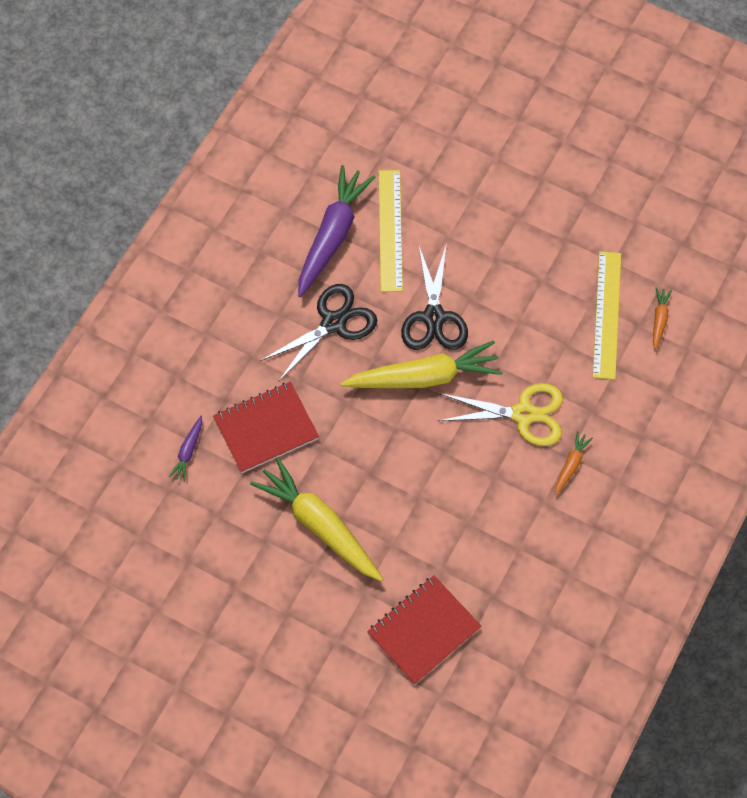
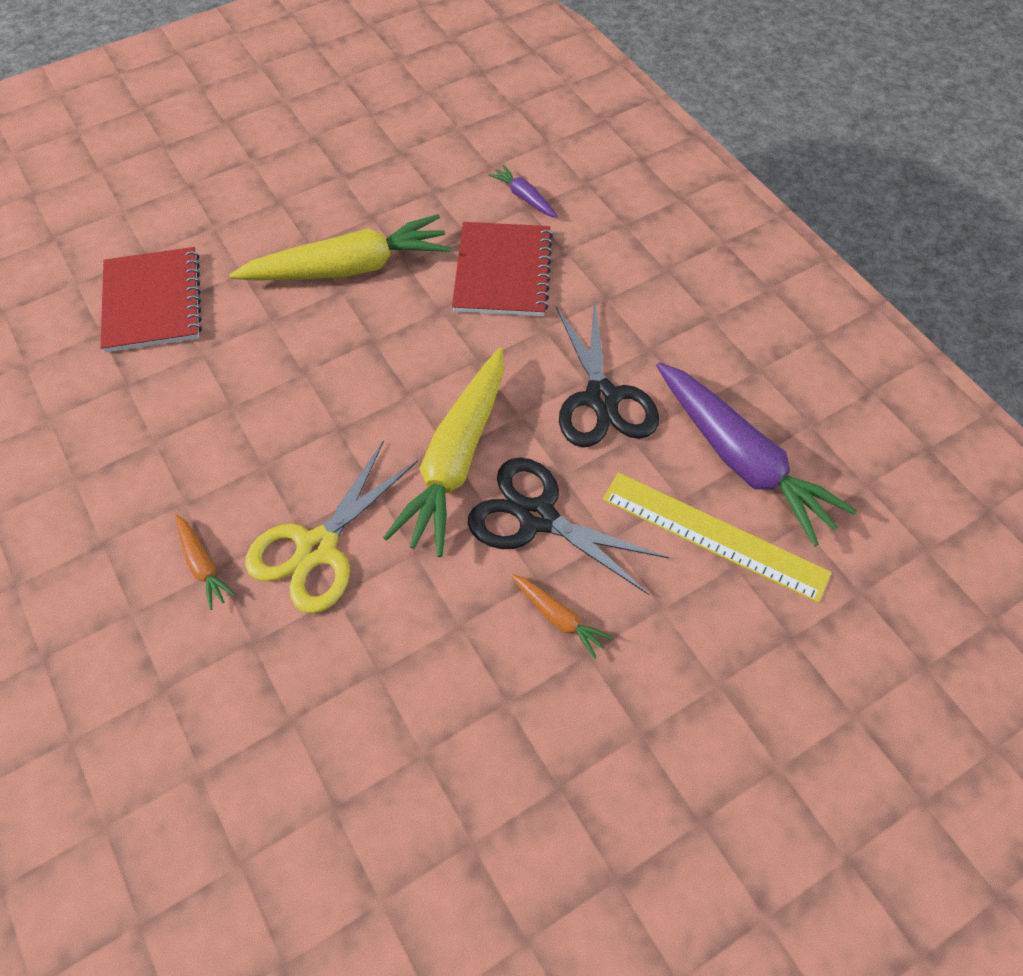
camera: 120 degrees right, 5 degrees down
(607, 314) = (386, 766): yellow ruler -> none
(659, 320) = (319, 850): orange carrot -> orange carrot (558, 617)

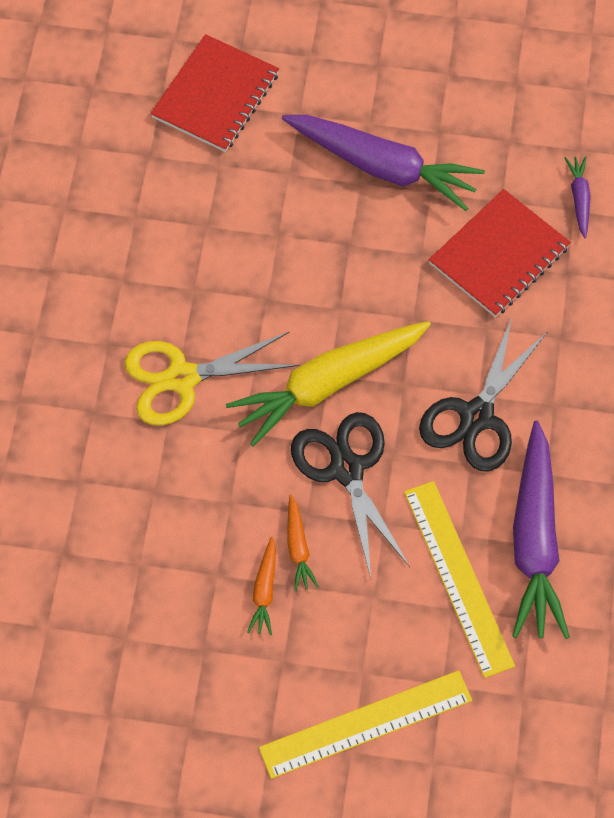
camera: 40 degrees right, 5 degrees up
(202, 565) = (101, 334): orange carrot -> orange carrot (264, 590)
(348, 268) = (382, 167): yellow carrot -> purple carrot
(767, 729) = (366, 724): none -> yellow ruler

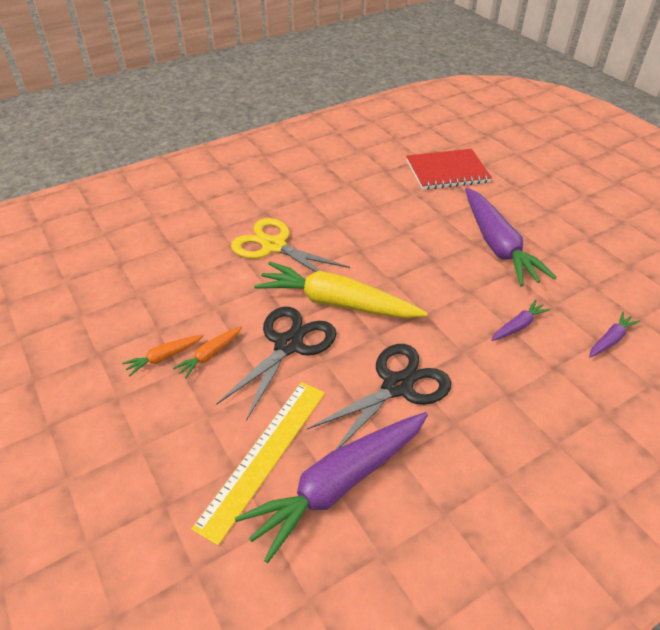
camera: 50 degrees right, 20 degrees down
(366, 724) = (96, 475): yellow ruler -> none
(477, 416) = (397, 386): black scissors -> black scissors turned 150 degrees clockwise
(499, 255) = (518, 326): red notebook -> purple carrot

